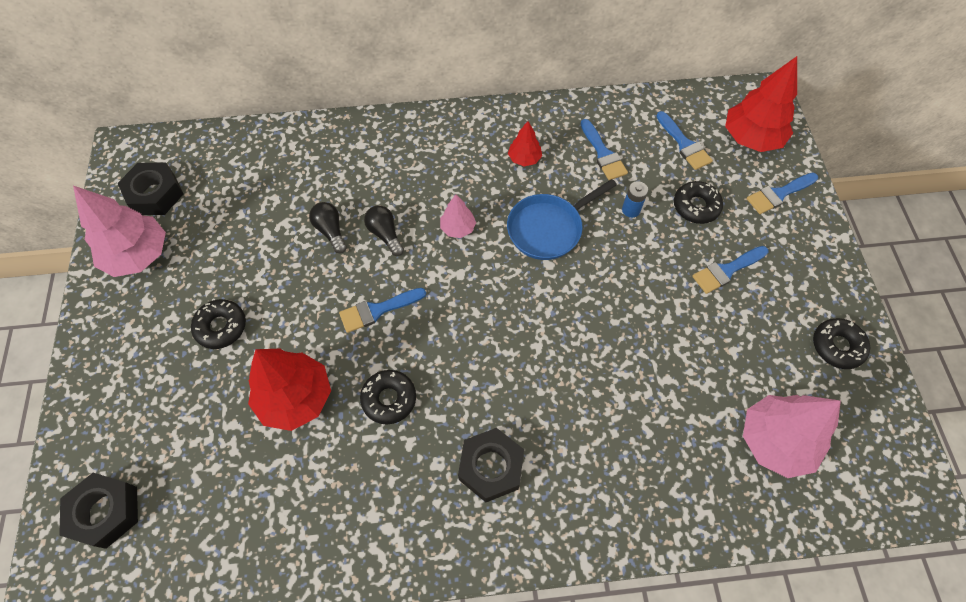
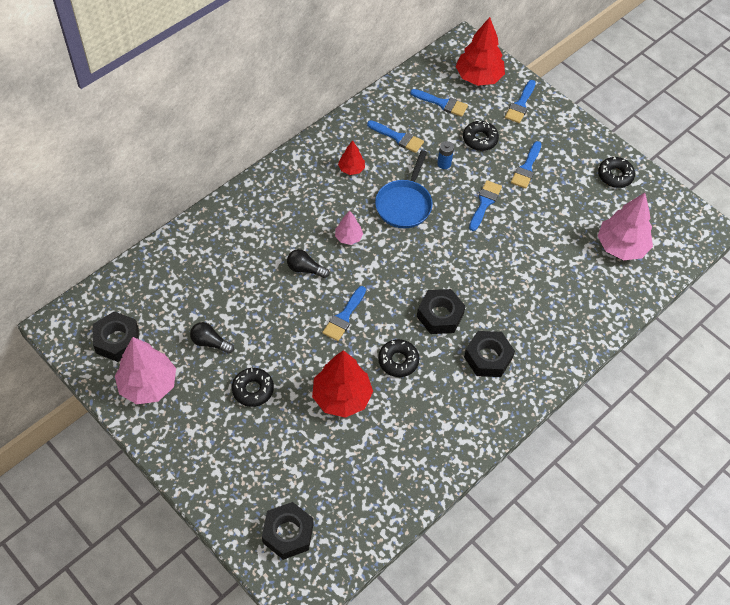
camera: 40 degrees left, 5 degrees down
(330, 231) = (267, 289): black light bulb -> black light bulb (210, 342)
(479, 378) = (440, 315): none -> black nut
(641, 281) = (484, 203): none -> blue brush

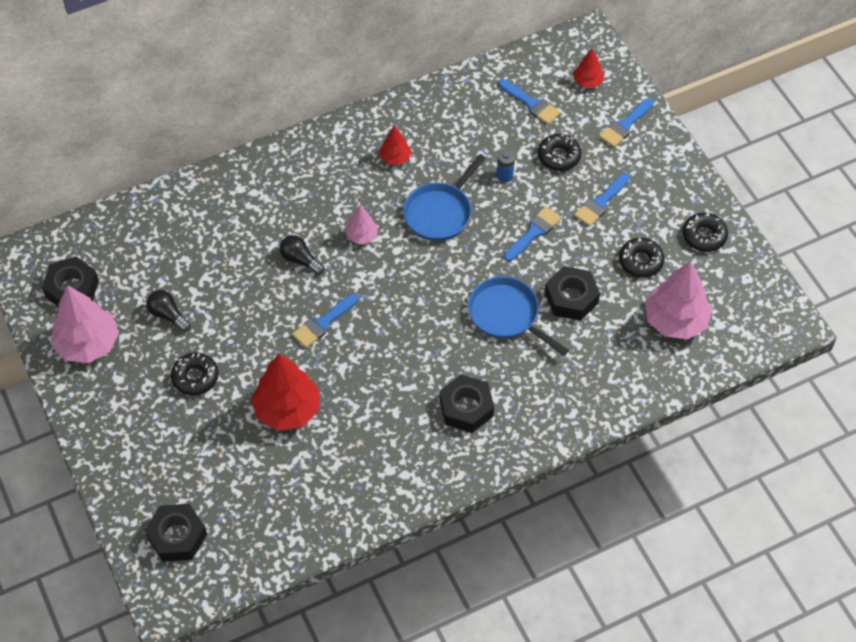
camera: 20 degrees right, 0 degrees up
(398, 137) = (463, 133): blue brush -> none
(398, 361) = (364, 386): black donut -> black donut (640, 261)
(440, 315) = (431, 348): black nut -> black nut (571, 298)
(478, 77) = (588, 81): red tree -> red tree, size x0.51
(490, 274) = (507, 315): none -> blue pan

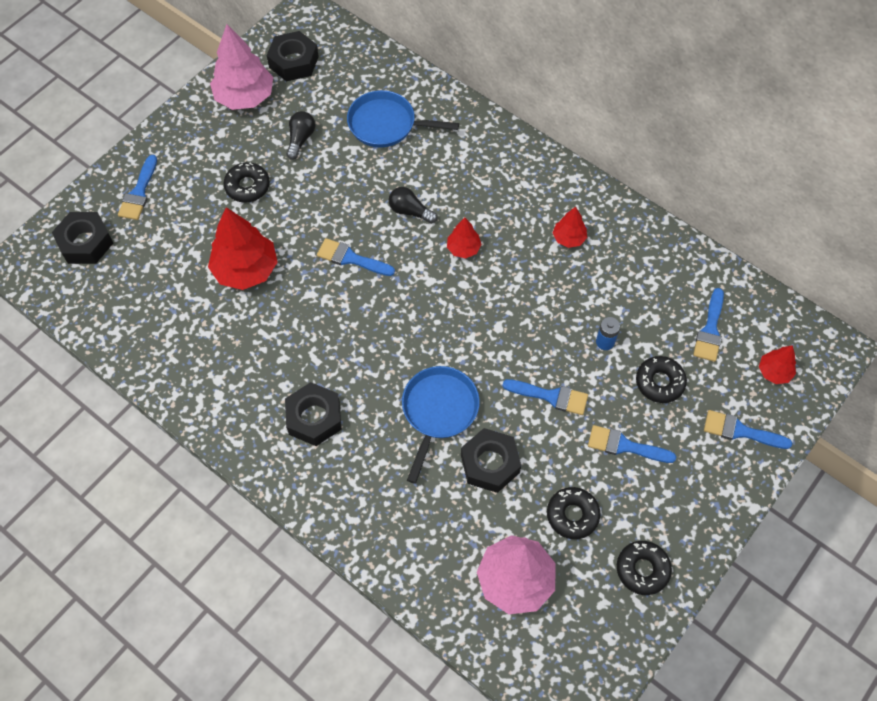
camera: 65 degrees right, 5 degrees up
(146, 472) = (139, 192): none -> blue brush
(300, 260) = (410, 211): black light bulb -> black light bulb turned 75 degrees counterclockwise
(361, 236) = (463, 248): pink tree -> red tree
(440, 212) = (527, 303): blue pan -> blue pan (386, 124)

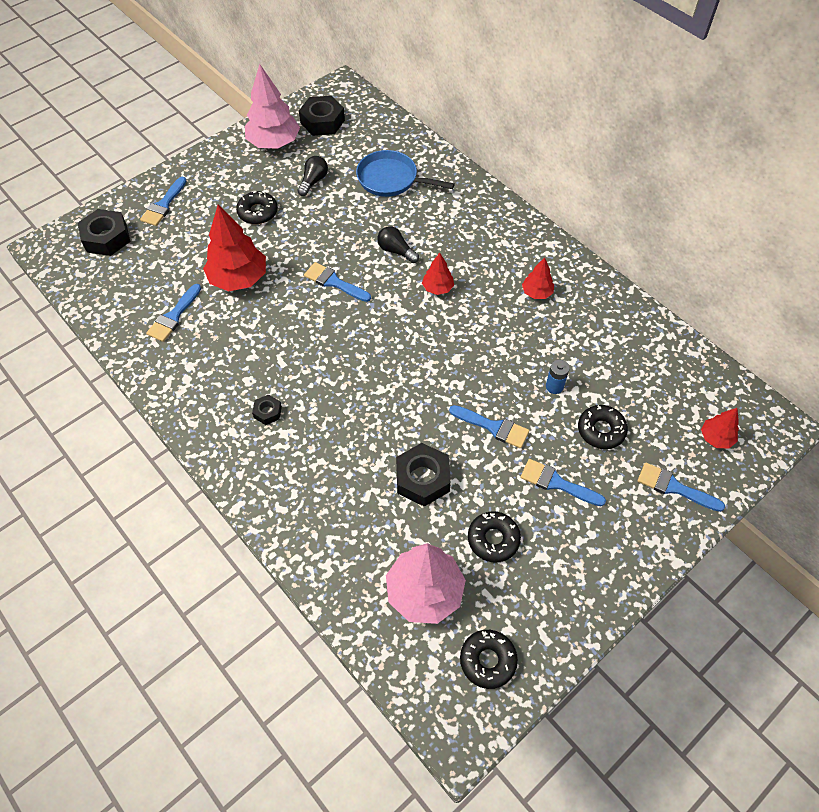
camera: 10 degrees right, 5 degrees down
(314, 418) = (267, 412): black nut -> black nut, size x0.52
(438, 412) = (384, 424): blue pan -> none
(642, 569) = (553, 603): black donut -> black donut (487, 660)
(710, 330) = (658, 391): blue brush -> blue brush (173, 316)

